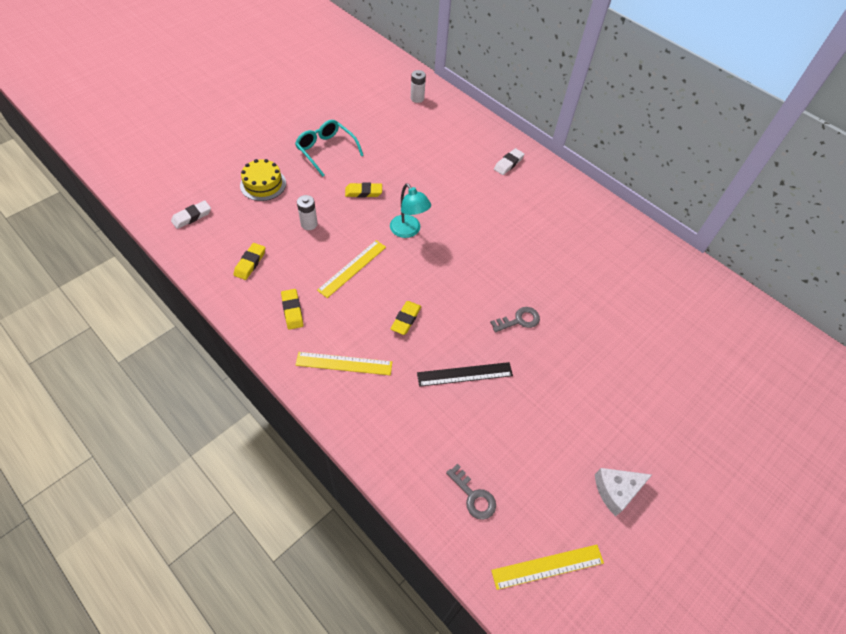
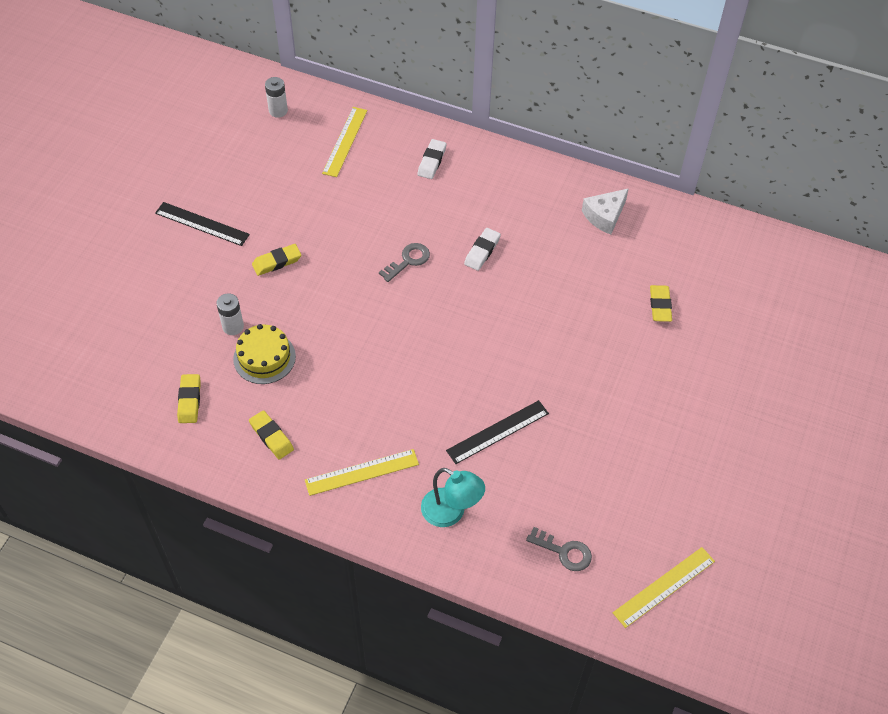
camera: 20 degrees left, 0 degrees up
(192, 216) = (83, 371): white eraser -> white eraser (482, 251)
(263, 184) = (147, 297): yellow cake -> yellow cake (264, 357)
(326, 151) = (202, 224): turquoise glasses -> black ruler
(352, 268) = (313, 361): yellow ruler -> yellow ruler (345, 141)
(406, 319) = (404, 396): yellow eraser -> yellow eraser (660, 305)
(408, 231) = (355, 291): turquoise lamp -> turquoise lamp (451, 513)
(519, 320) = (528, 349): grey key -> grey key (408, 261)
(616, 491) = (700, 488): white cheese -> white cheese (605, 216)

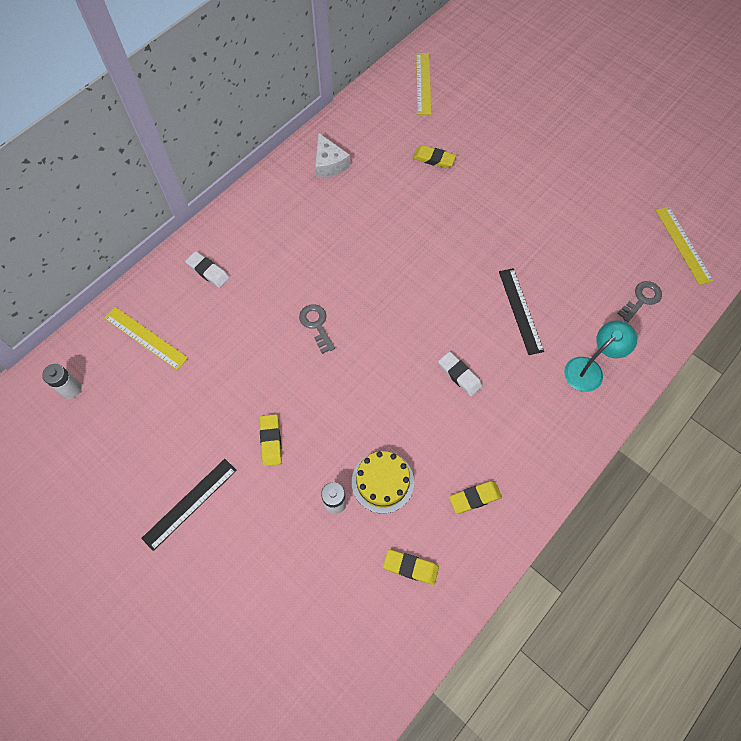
camera: 70 degrees left, 10 degrees up
(362, 472) = (533, 428): yellow ruler -> yellow ruler (423, 83)
(482, 251) = (330, 263): white eraser -> white eraser (459, 375)

